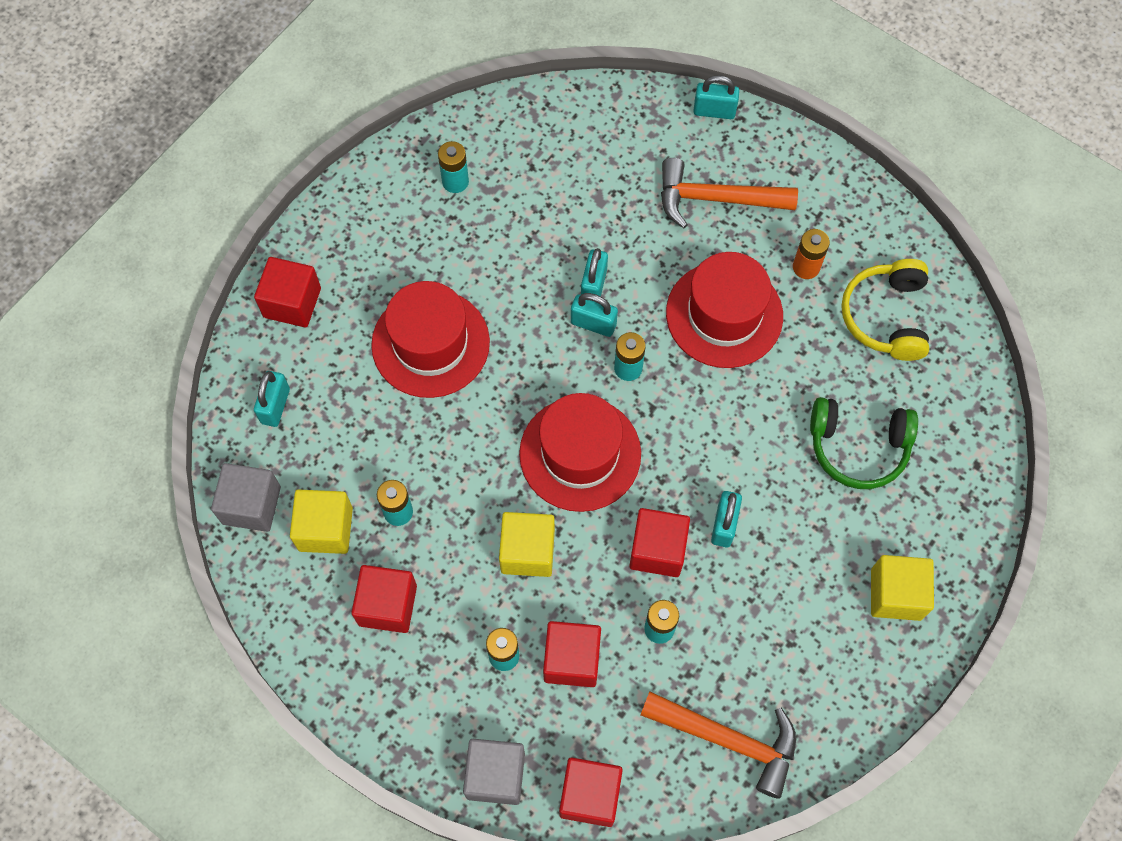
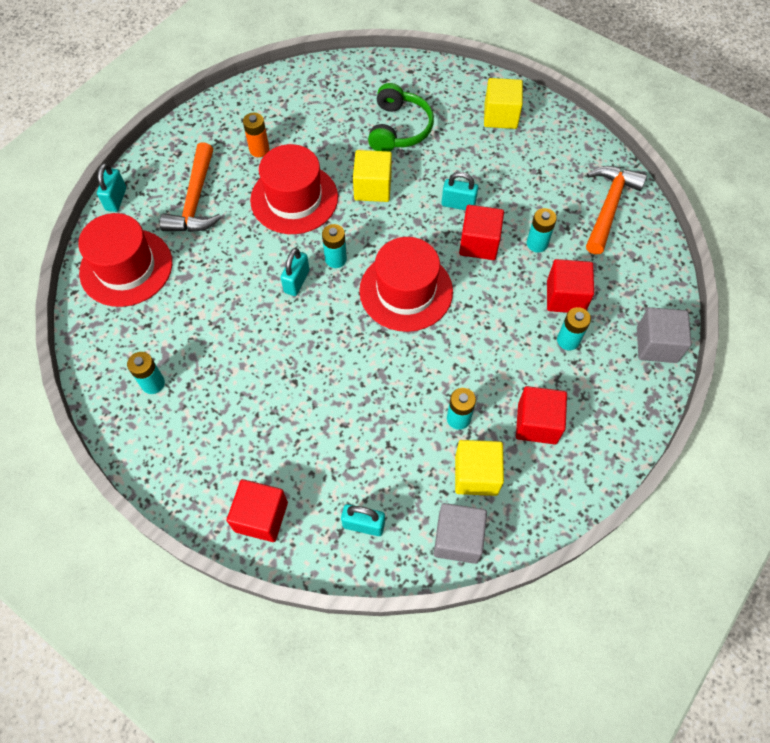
camera: 90 degrees left, 5 degrees down
(430, 343) = (308, 399): red hat -> red hat (126, 267)
(527, 551) = (486, 325): yellow cube -> yellow cube (372, 188)
(590, 795) = (659, 286): red cube -> none
(593, 285) = (263, 281): turquoise padlock -> none
(885, 316) = (301, 108): yellow headphones -> none

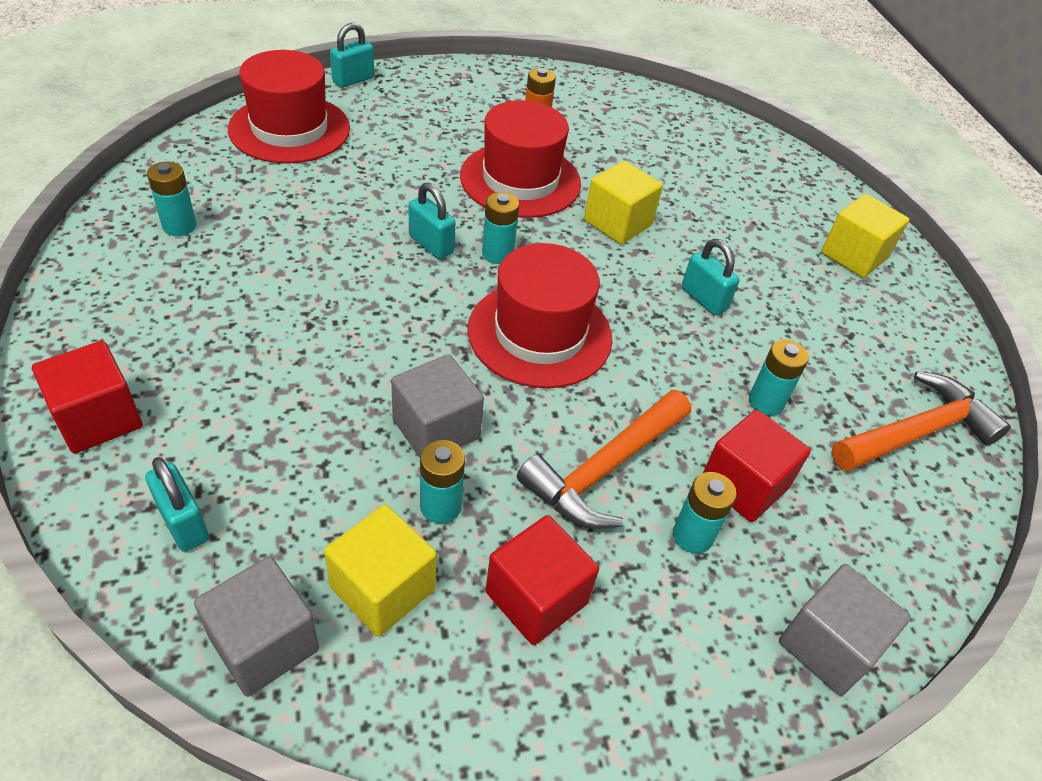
camera: 35 degrees right, 15 degrees down
(195, 201) = (421, 123): orange hammer -> orange hammer (604, 469)
(296, 281) = (431, 244): turquoise padlock -> turquoise padlock turned 75 degrees clockwise
(399, 129) = (711, 195): green headphones -> none
(416, 383) = (436, 429): none -> grey cube
(479, 243) = (686, 351): red cube -> none

